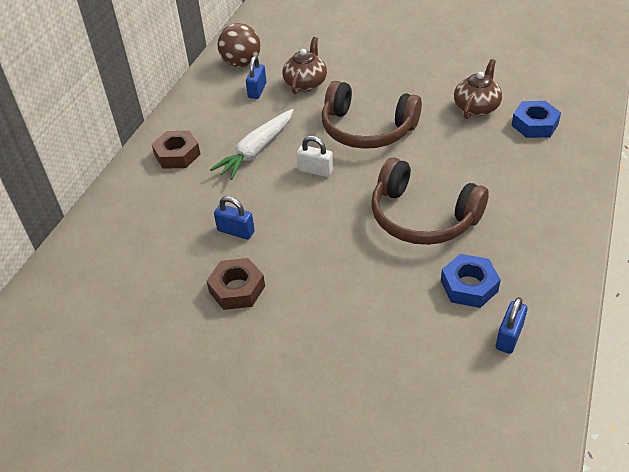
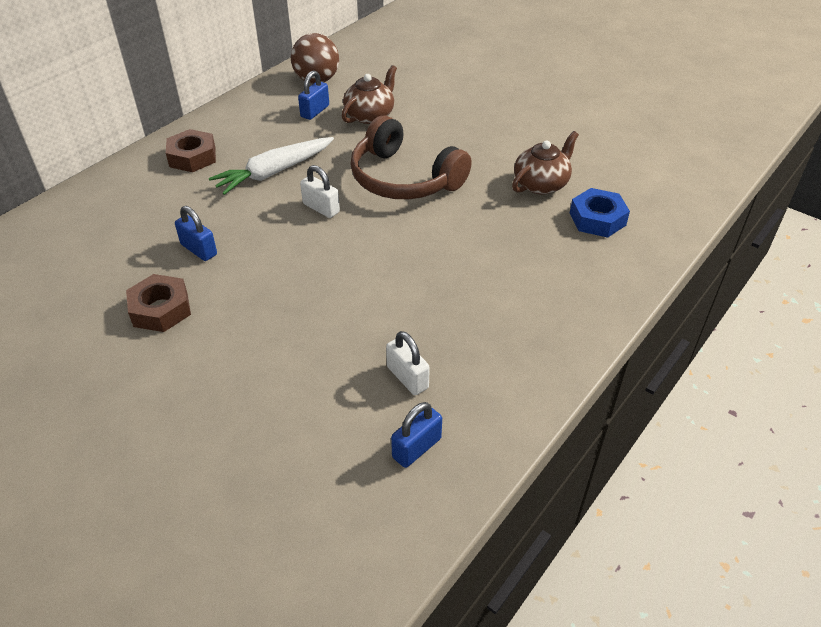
camera: 15 degrees right, 0 degrees up
(422, 217) = (403, 288): brown headphones -> none
(469, 286) = (407, 377): blue nut -> white padlock

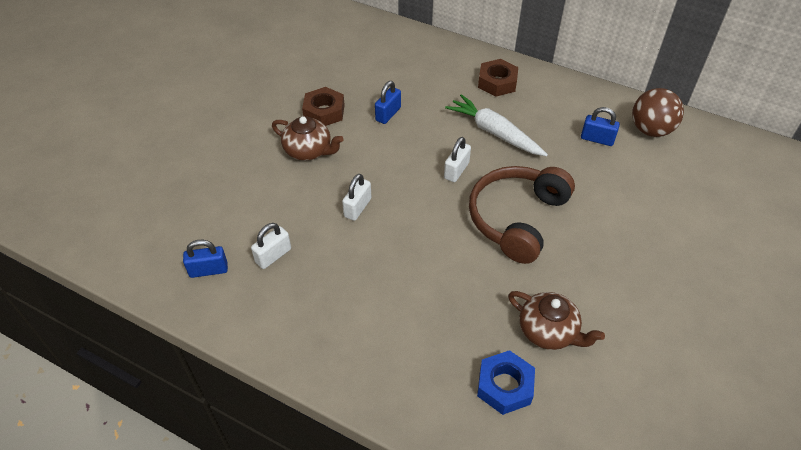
camera: 80 degrees right, 5 degrees up
(351, 293) = (357, 207): none -> white padlock
(370, 115) = (609, 178): brown teapot -> brown teapot (309, 151)
(416, 448) = (208, 270): blue padlock -> blue padlock turned 45 degrees counterclockwise

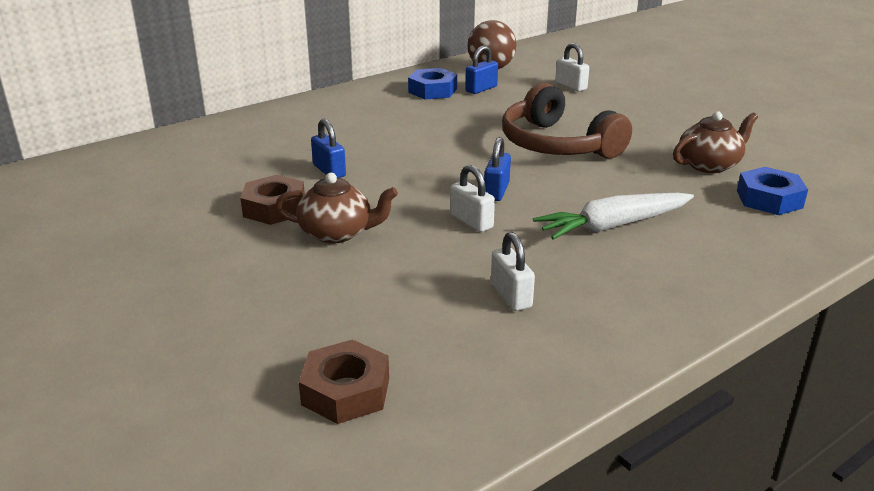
camera: 65 degrees left, 20 degrees down
(208, 270) = (502, 355): blue padlock -> blue padlock (496, 191)
(309, 151) = (337, 233): brown teapot -> brown teapot turned 45 degrees clockwise
(456, 170) = (463, 156): white padlock -> white padlock (571, 86)
(494, 132) = (424, 126): white carrot -> white carrot (613, 226)
(497, 82) = (350, 107): brown nut -> brown nut (346, 391)
(568, 113) = (432, 90): none -> blue nut

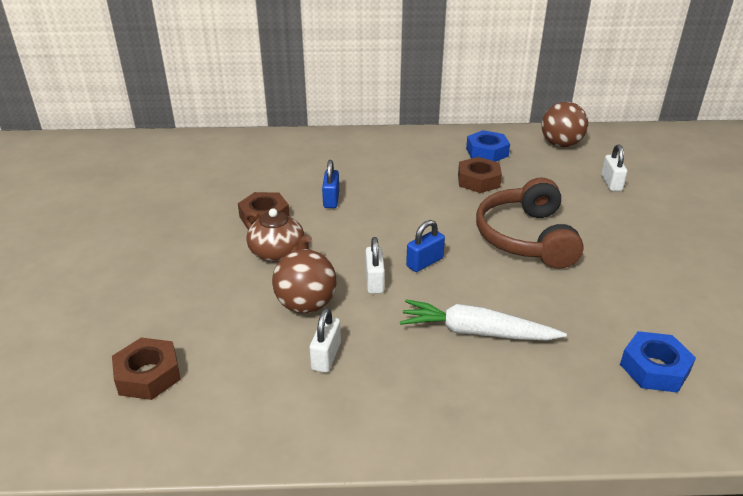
camera: 35 degrees right, 5 degrees up
(431, 264) = (306, 305): none -> brown ball
(456, 114) = (478, 181): none -> brown nut
(481, 89) = (528, 162): blue padlock -> none
(709, 165) = (641, 309): brown teapot -> none

